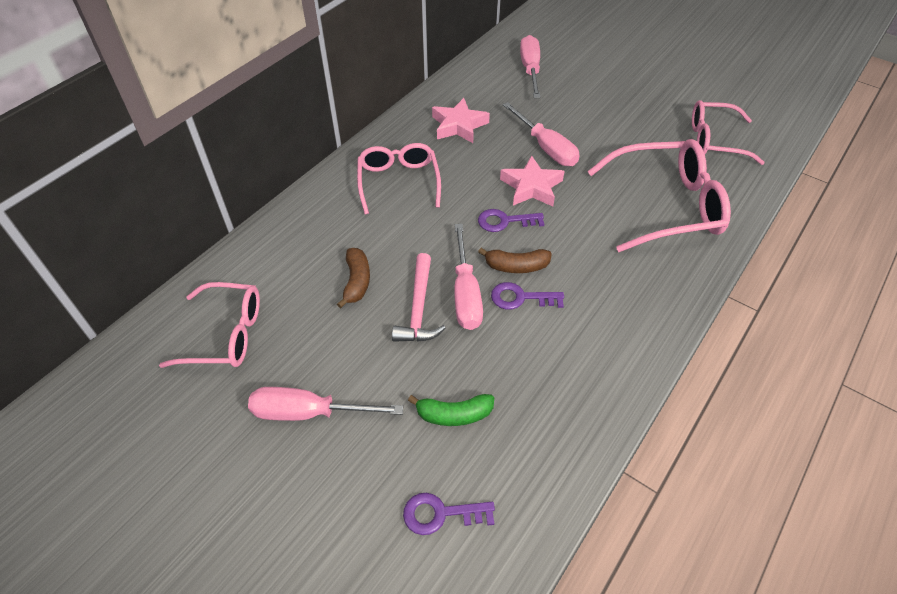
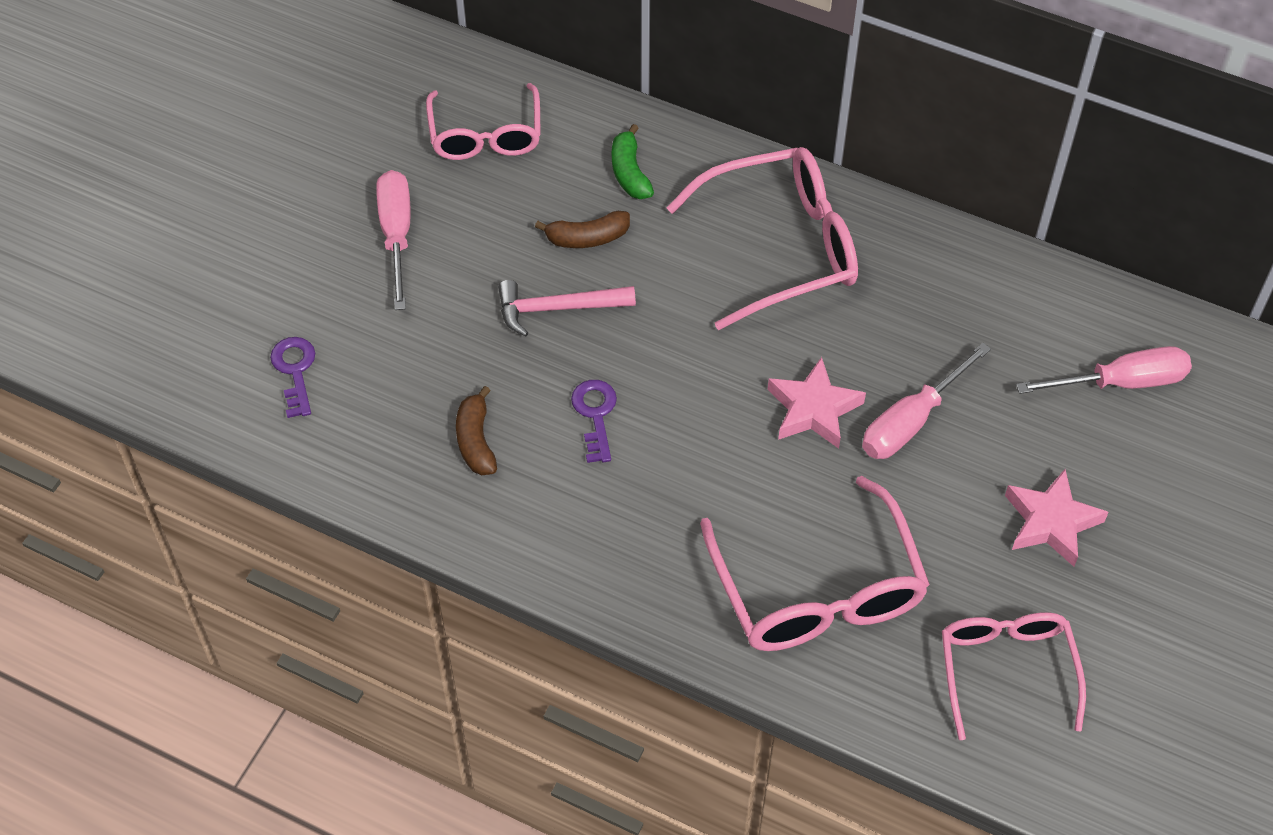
camera: 80 degrees right, 5 degrees up
(398, 183) = (779, 248): pink glasses -> pink glasses, size x1.51
(454, 414) = (412, 366): green banana -> green banana (629, 172)
(459, 125) = (931, 300): pink star -> pink star (1051, 522)
(465, 294) = (590, 354): pink screwdriver -> none
(505, 221) = (732, 383): purple key -> none
(516, 266) = (649, 405): brown banana -> brown banana (476, 441)

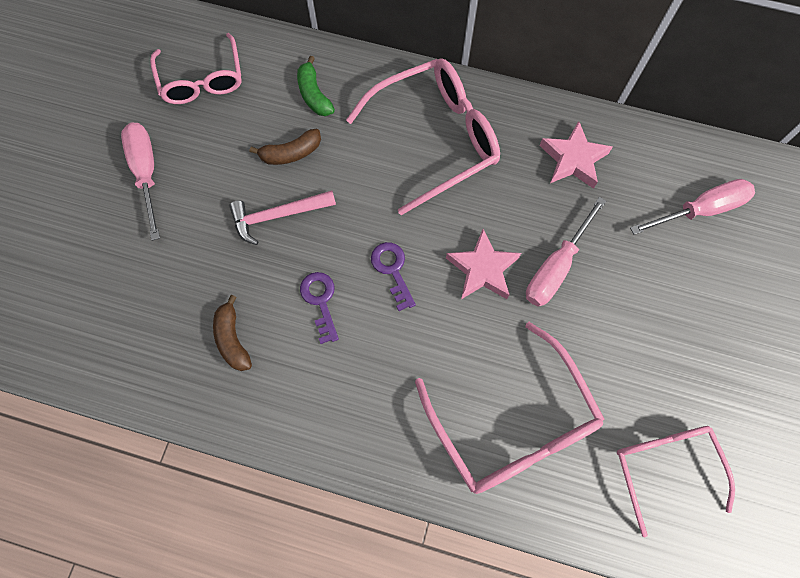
camera: 10 degrees left, 15 degrees up
(295, 371) = (84, 302): purple key -> purple key (392, 270)
(1051, 522) = (673, 335): pink star -> pink star (573, 159)

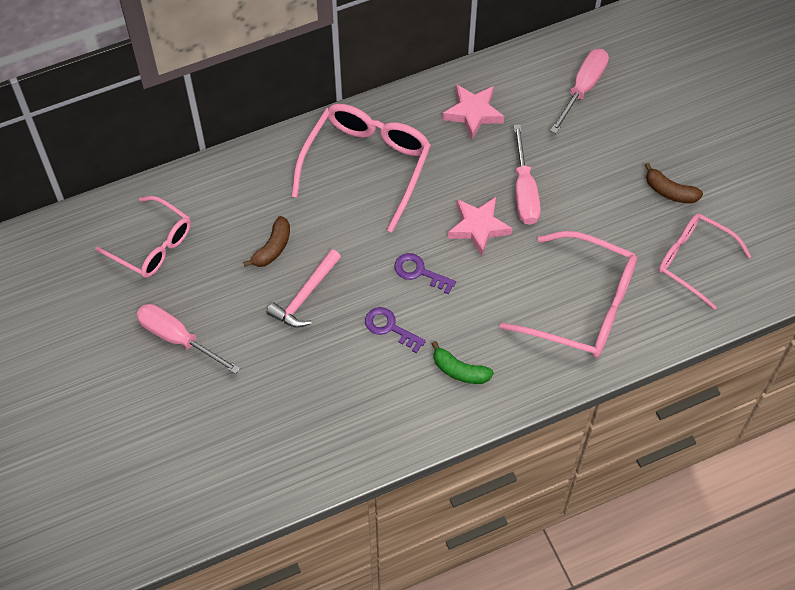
camera: 40 degrees left, 10 degrees down
(232, 339) = (353, 396): brown banana -> brown banana (670, 191)
(314, 94) = (249, 196): green banana -> green banana (459, 370)

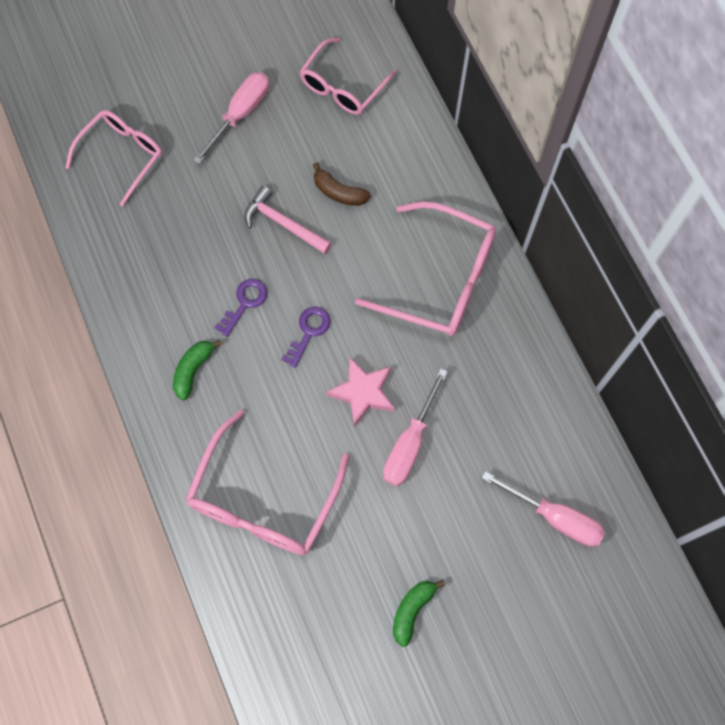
camera: 90 degrees right, 10 degrees up
(473, 113) = (513, 391): pink star -> none
(524, 191) = (410, 443): pink screwdriver -> pink screwdriver turned 60 degrees counterclockwise
(670, 191) = (412, 610): brown banana -> green banana
(694, 261) = (317, 631): pink glasses -> pink glasses (121, 156)

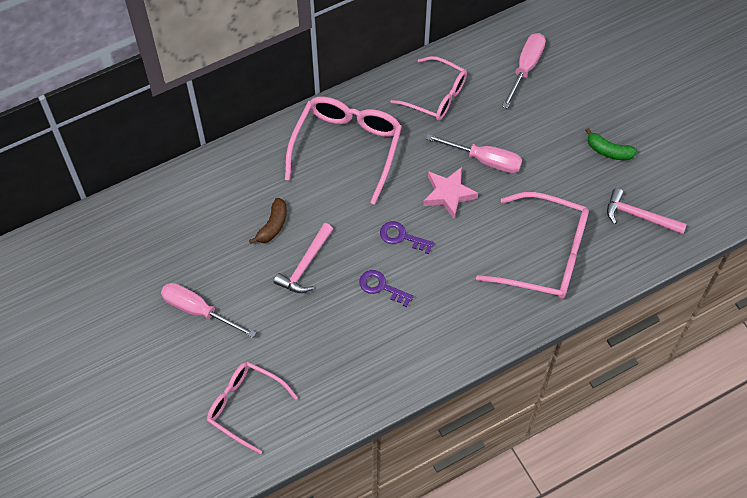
camera: 95 degrees left, 10 degrees down
(193, 370) = (445, 319): green banana -> none
(307, 633) = (639, 216): none -> pink hammer
(343, 86) = (167, 231): pink glasses -> pink glasses (435, 95)

